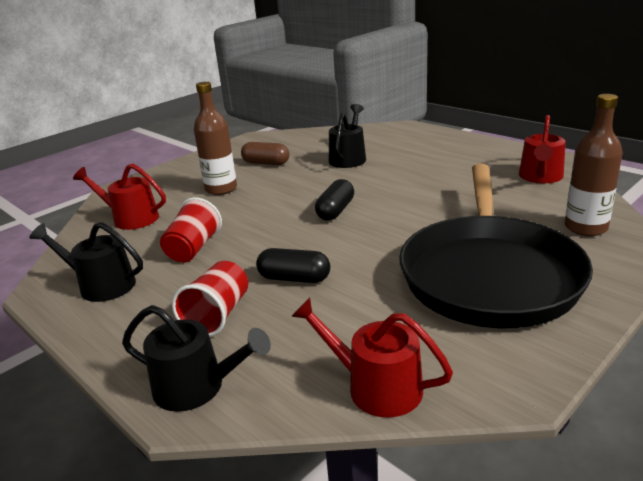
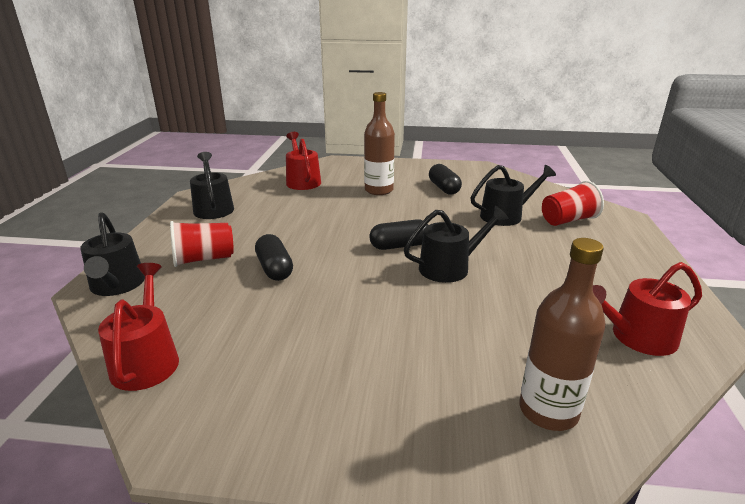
camera: 50 degrees right, 0 degrees up
(193, 248) = (283, 216): red cup -> red cup (568, 220)
(266, 163) = (444, 188): brown capsule -> black capsule
(395, 203) = (449, 267): none -> black watering can
(489, 274) = (366, 367): black pan -> none

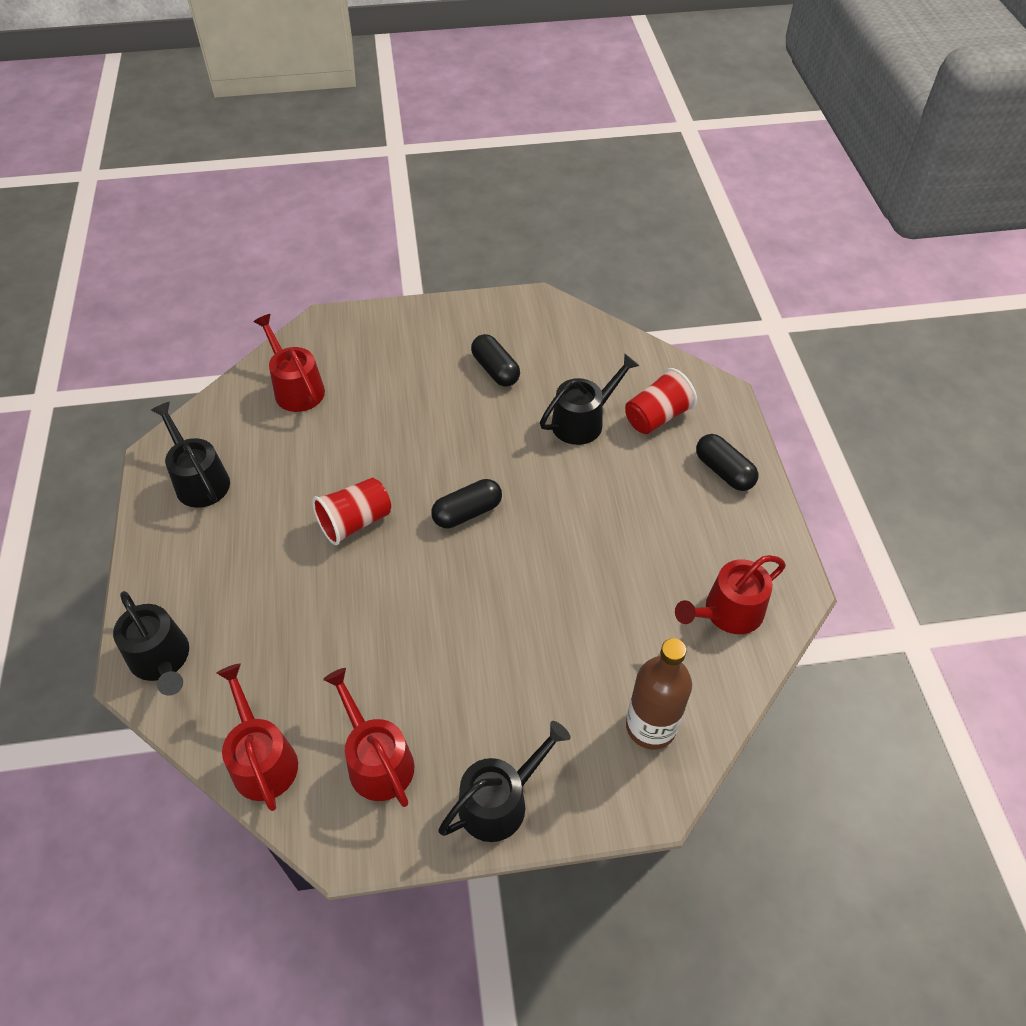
camera: 15 degrees left, 25 degrees up
(204, 259) = (240, 590): red cup -> red cup (355, 522)
(249, 381) = (377, 760): none -> red watering can
(274, 268) = (334, 588): black capsule -> black capsule (724, 471)
(379, 190) = (410, 392): brown bottle -> none
(449, 267) = (532, 542): black watering can -> black watering can (499, 801)

